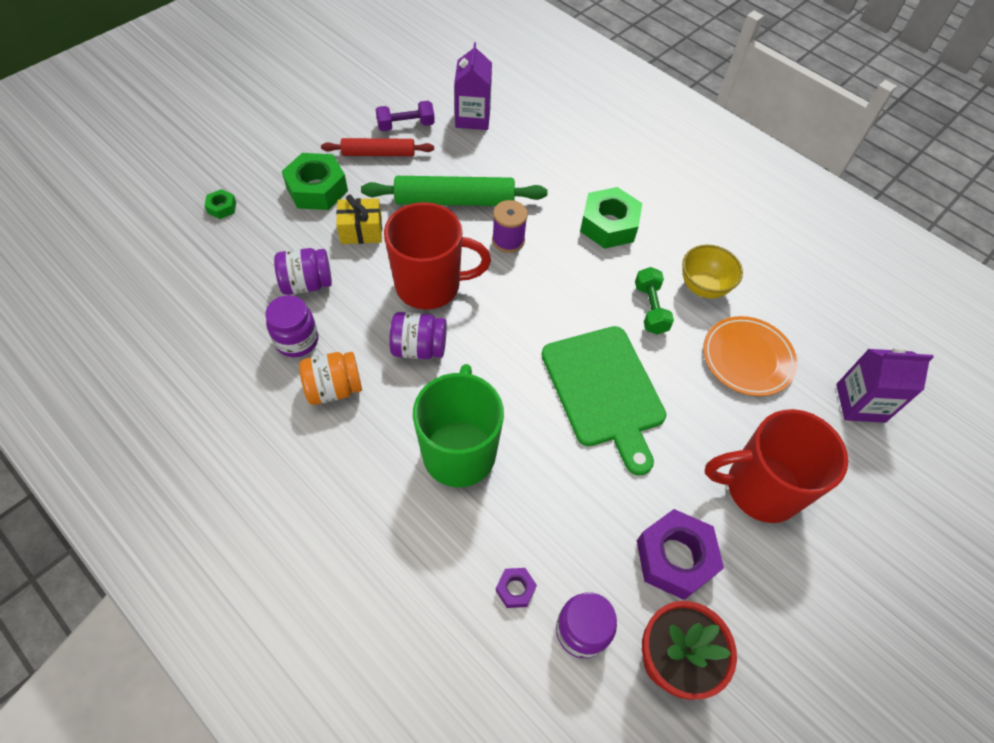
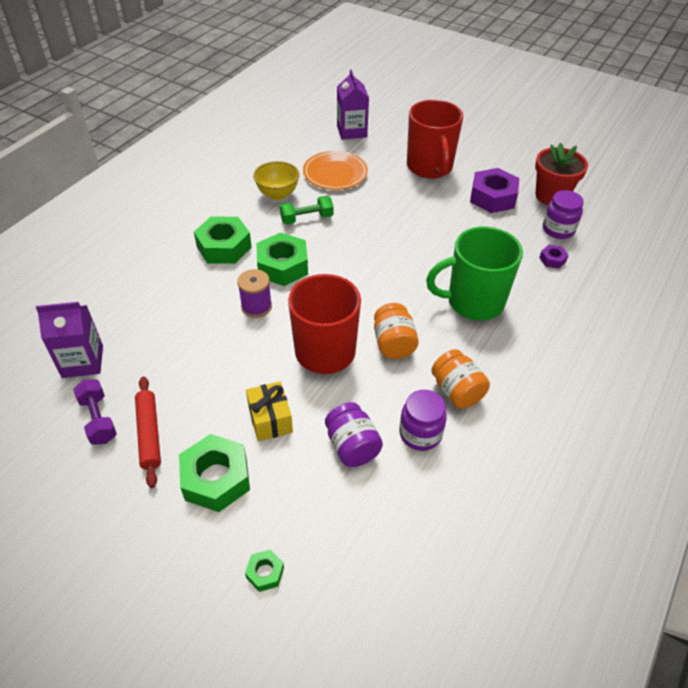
camera: 100 degrees left, 10 degrees down
(419, 348) = (393, 344): purple jar -> orange jar
(454, 201) = (213, 353): green rolling pin -> none
(567, 271) = (282, 266): none -> green nut
(604, 391) = (389, 235): green cutting board -> none

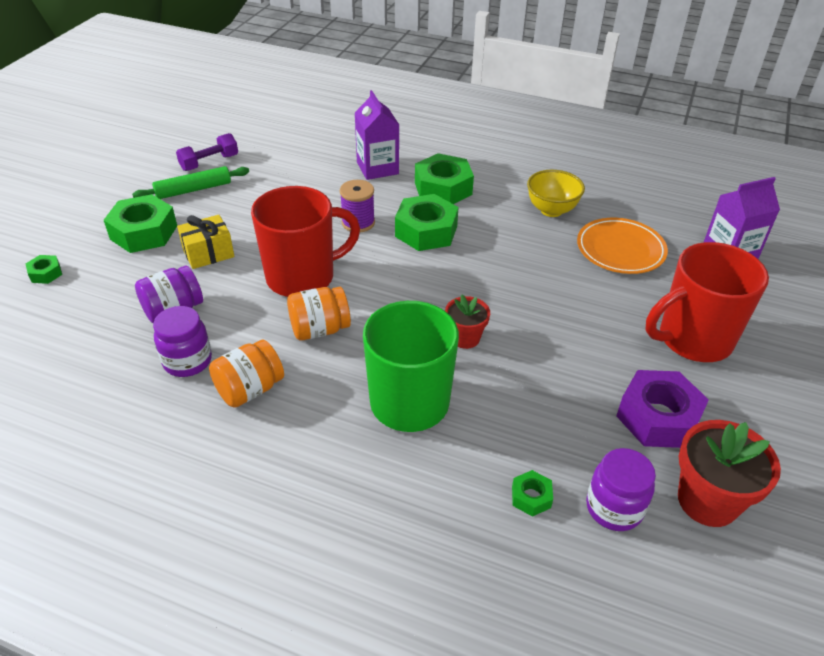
camera: 80 degrees right, 5 degrees down
(82, 361) = (272, 142): purple carton -> purple carton (377, 168)
(149, 434) = (193, 189): red rolling pin -> green rolling pin
(306, 218) = (516, 238): green dumbbell -> none
(414, 264) = (465, 338): none -> red flower pot
(552, 260) = (531, 497): purple nut -> green nut

